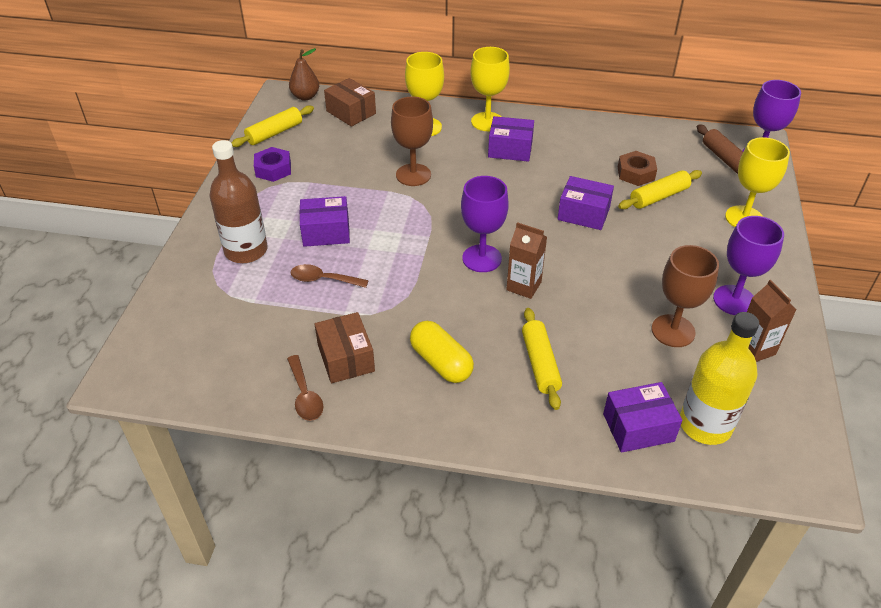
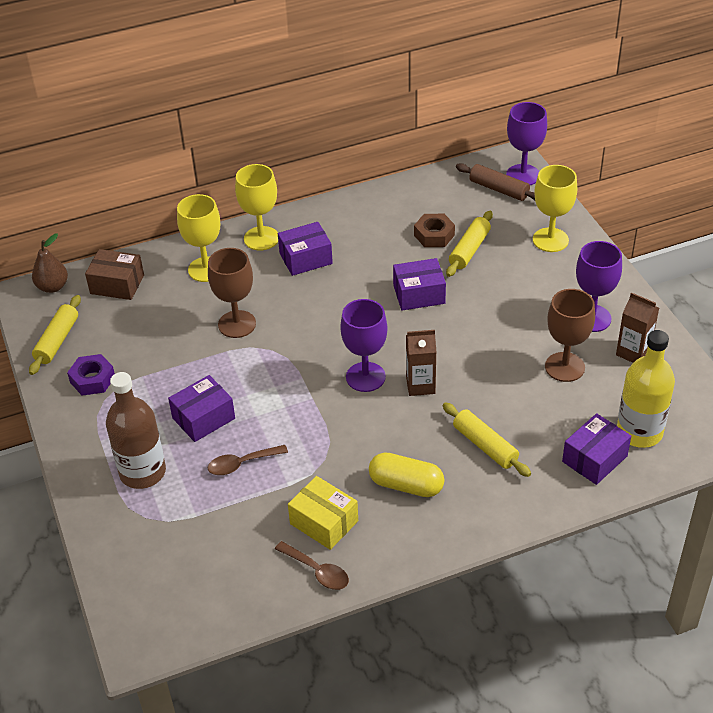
camera: 30 degrees left, 0 degrees up
(346, 358) = (324, 522): brown box -> yellow box

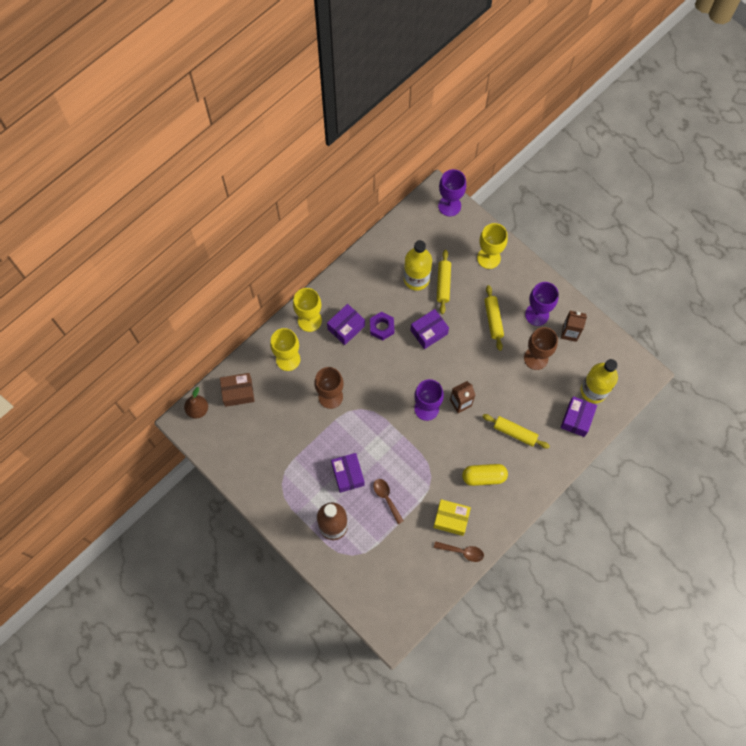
camera: 25 degrees left, 25 degrees up
(57, 341) = (226, 451): yellow rolling pin -> yellow rolling pin (493, 320)
(92, 379) = (266, 472): purple nut -> purple nut (381, 327)
(203, 418) = (348, 475): purple box -> purple box turned 45 degrees counterclockwise
(242, 464) = (386, 498): brown spoon -> brown spoon turned 105 degrees clockwise
(434, 235) = (416, 279): brown nut -> yellow bottle
(499, 189) = (439, 224): brown rolling pin -> none

